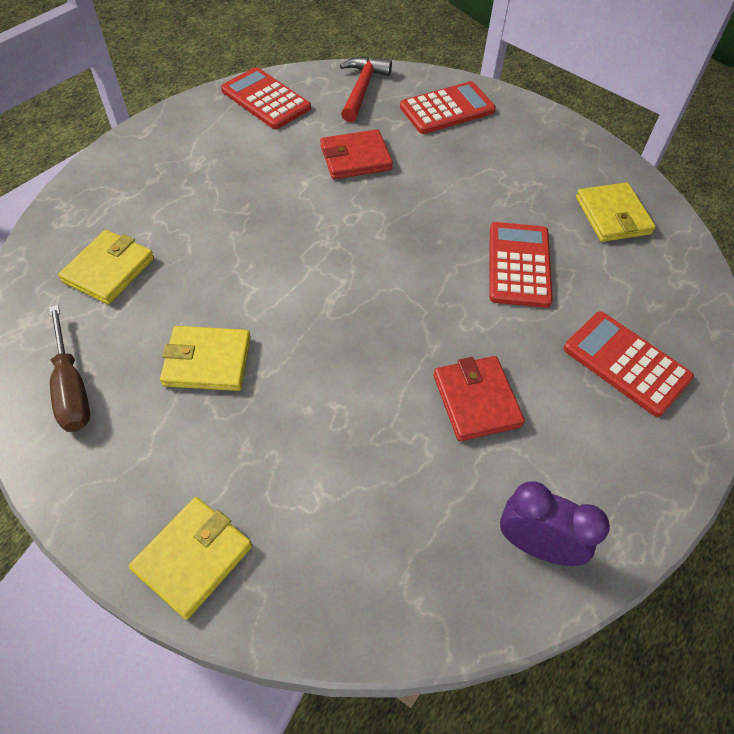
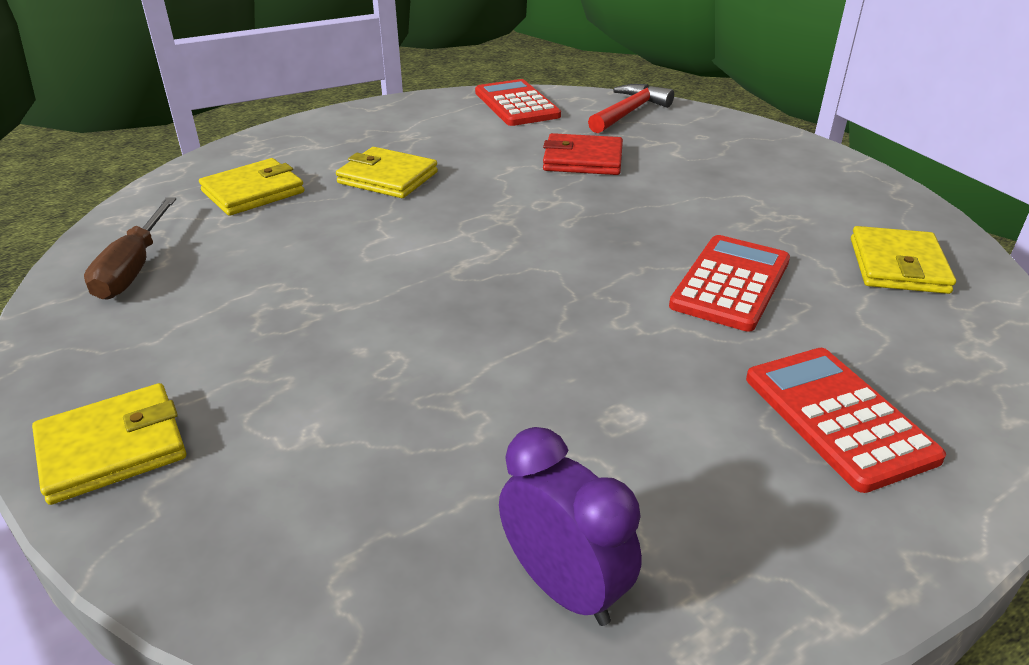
camera: 25 degrees right, 20 degrees down
(207, 361) = (286, 281): yellow wallet -> yellow wallet (387, 178)
(447, 109) = (721, 141): red calculator -> none
(476, 400) = (583, 398): red wallet -> none

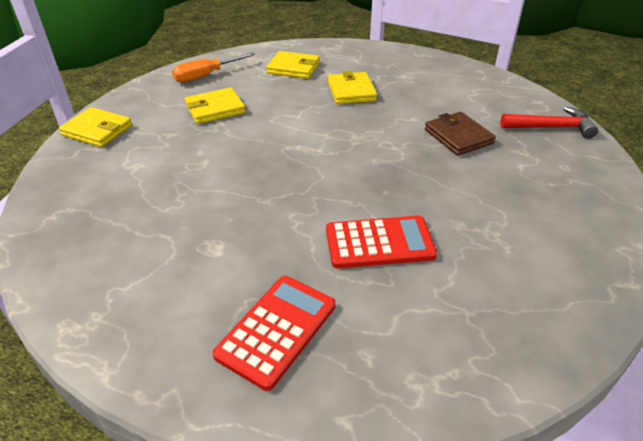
camera: 55 degrees right, 5 degrees up
(134, 268) = (206, 76): brown screwdriver -> orange screwdriver
(516, 104) = (494, 88): red calculator -> none
(564, 587) = (84, 272): purple clock -> none
(583, 160) = (458, 136): red wallet -> brown wallet
(898, 265) = (495, 315): yellow wallet -> yellow wallet (215, 109)

